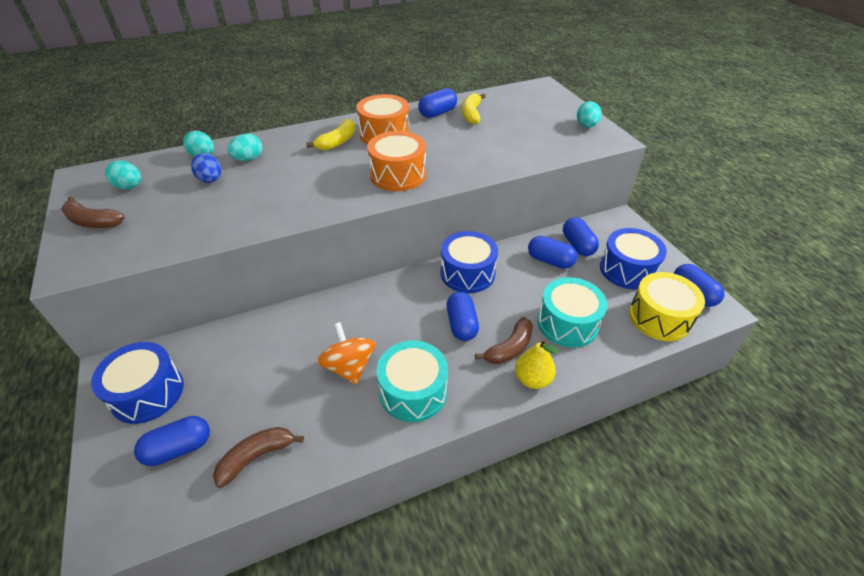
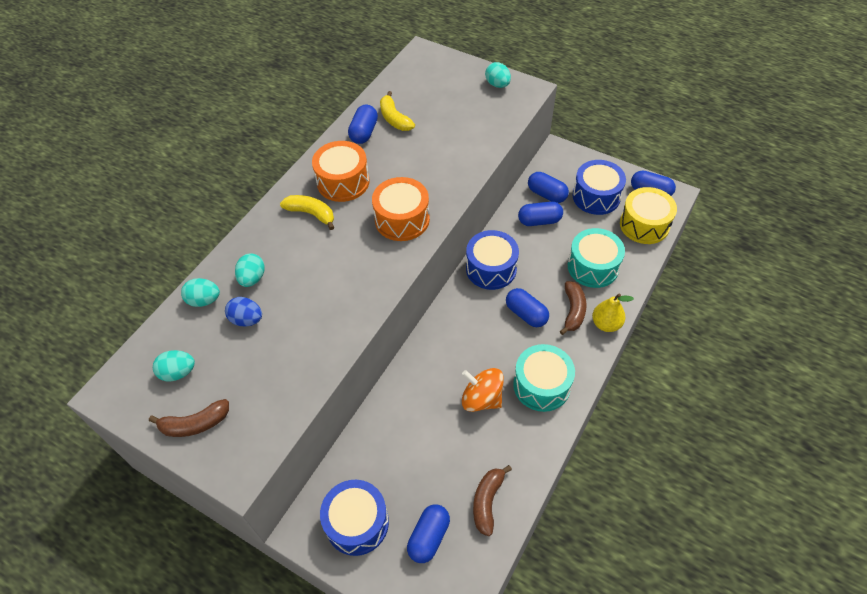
camera: 35 degrees left, 10 degrees up
(337, 142) = (311, 214): yellow banana -> yellow banana turned 60 degrees counterclockwise

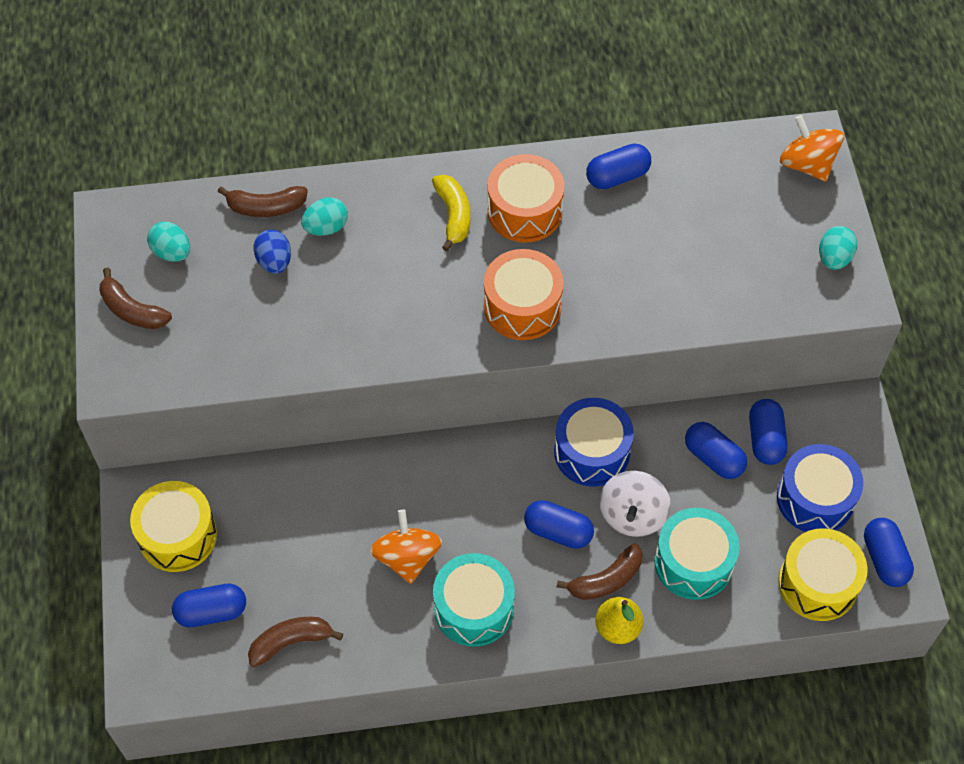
camera: 50 degrees right, 5 degrees up
(204, 300) = (266, 207): turquoise egg -> brown banana
(357, 523) = (177, 535): blue drum -> yellow drum
(394, 119) = (668, 191): yellow banana -> none
(435, 62) = (807, 164): none -> orange spinning top
(526, 314) = (558, 531): blue capsule -> blue capsule turned 75 degrees counterclockwise
(544, 275) = (632, 515): none -> white spinning top

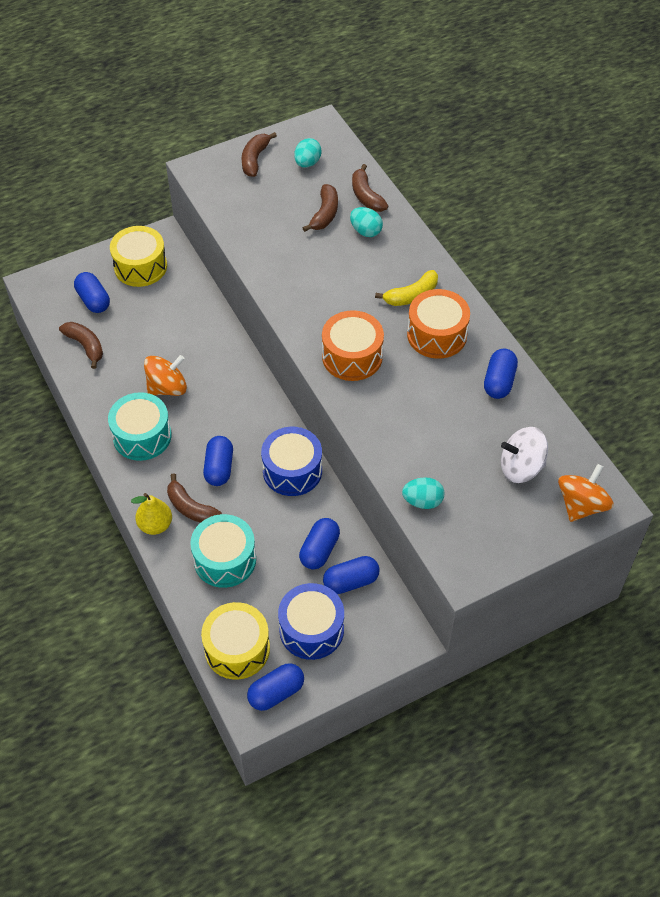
camera: 70 degrees right, 5 degrees down
(274, 262) = (324, 214): blue egg -> brown banana
(617, 176) = (499, 382): blue capsule -> blue capsule turned 60 degrees clockwise
(632, 515) = (250, 510): white spinning top -> white spinning top (521, 467)
(834, 258) = (495, 546): turquoise egg -> turquoise egg (422, 501)

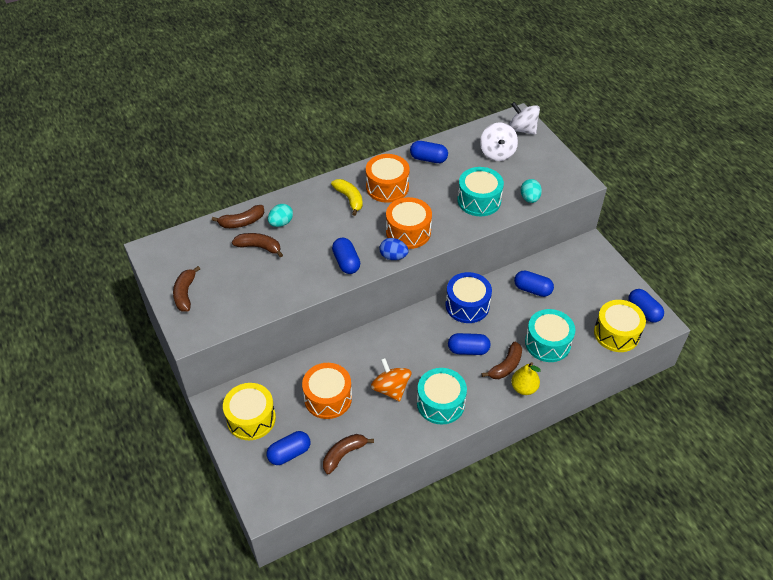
camera: 90 degrees left, 5 degrees down
(160, 330) = (328, 398): none -> orange drum
(255, 159) = (185, 293): brown banana -> brown banana turned 75 degrees clockwise
(307, 163) = (196, 258): turquoise egg -> none
(308, 341) = (393, 256): none -> blue egg
(311, 629) = (594, 293): blue drum -> none
(351, 581) = (554, 273): blue capsule -> blue capsule (346, 262)
(415, 438) = (479, 200): none -> turquoise drum
(581, 505) = (522, 129): orange spinning top -> white spinning top

